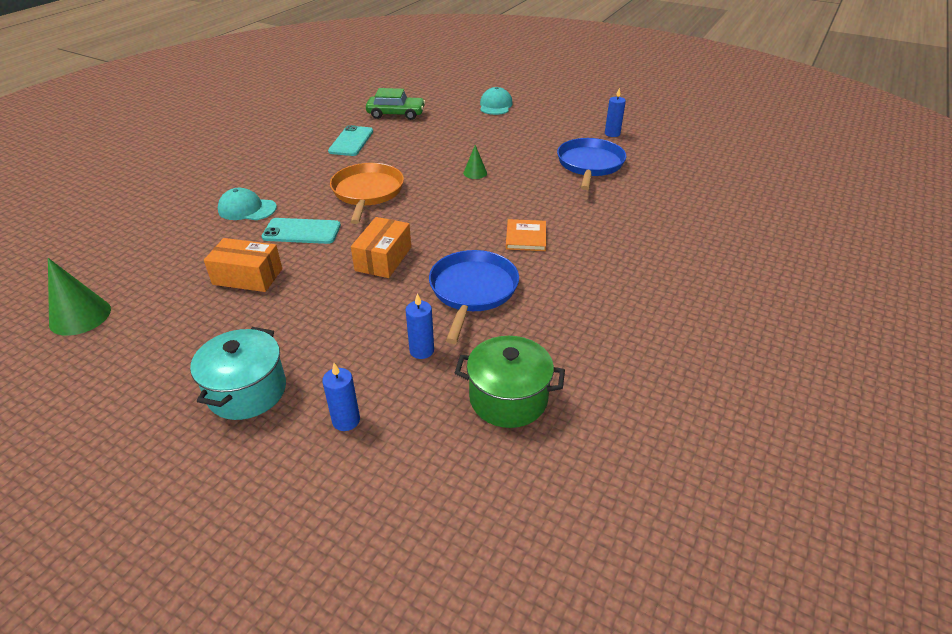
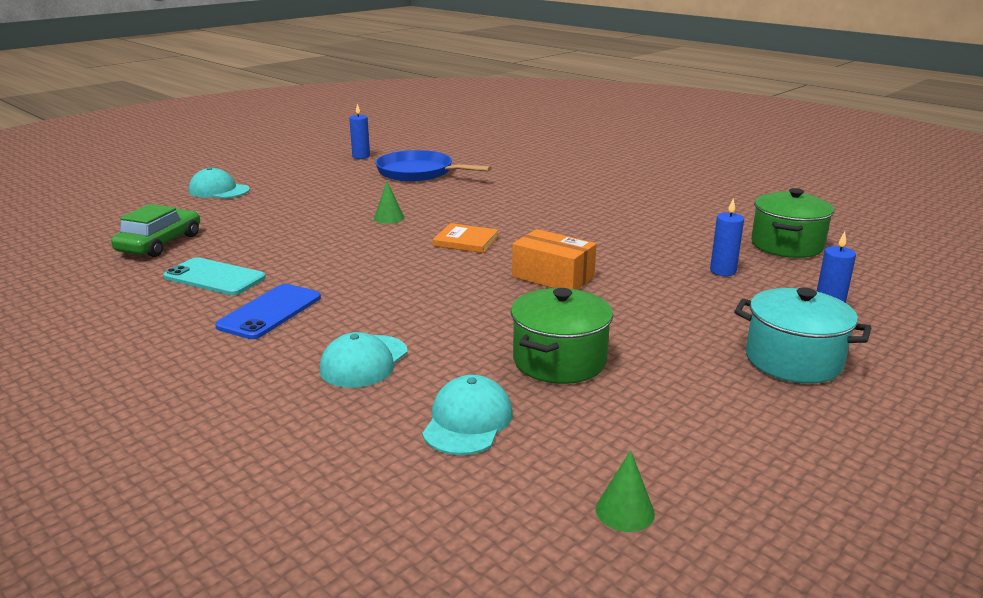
camera: 75 degrees left, 15 degrees down
(80, 316) = (625, 511): green cone -> green cone, size x0.57
(178, 253) = (468, 421): none -> turquoise cap
(247, 276) = (559, 361): orange box -> green pot
(302, 231) = (461, 321): turquoise phone -> none
(307, 168) = (270, 312): none -> blue phone
(367, 192) = (386, 276): orange pan -> none
(472, 290) = (629, 242): blue pan -> none
(526, 237) = (543, 212): orange book -> orange book (466, 241)

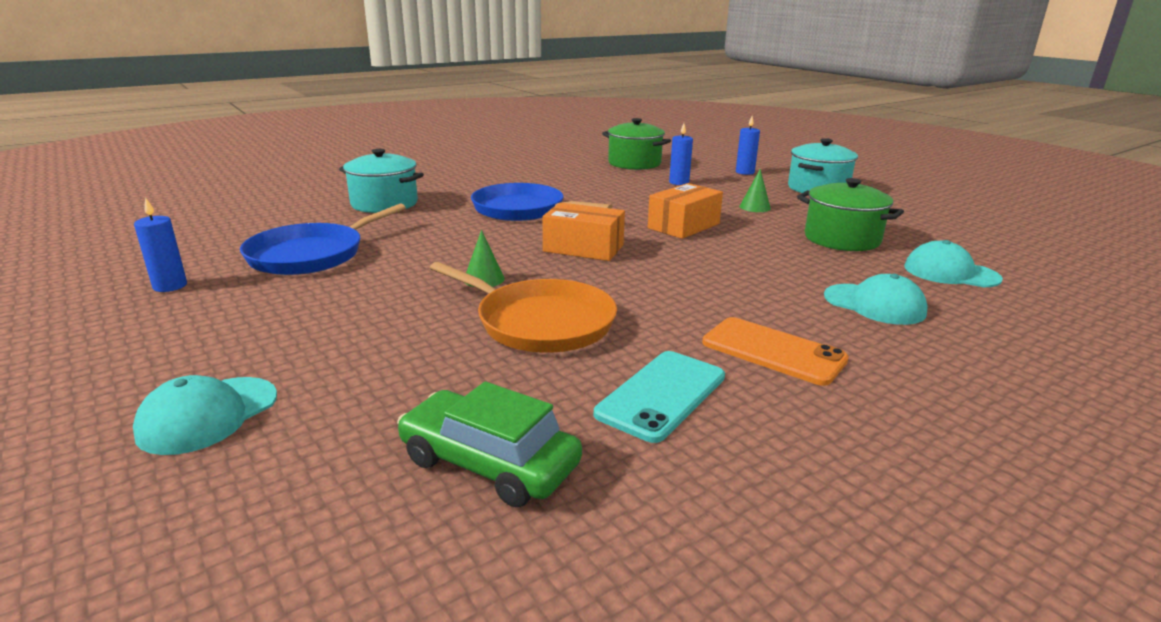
camera: 80 degrees left, 0 degrees up
(270, 312) = (773, 351): blue phone -> orange phone
(317, 239) = (540, 322): none -> orange pan
(466, 241) = (583, 248): orange book -> orange box
(537, 172) = (384, 204): none -> turquoise pot
(556, 213) = (523, 210): none -> blue pan
(625, 511) = (1020, 243): green cone -> green cone (755, 207)

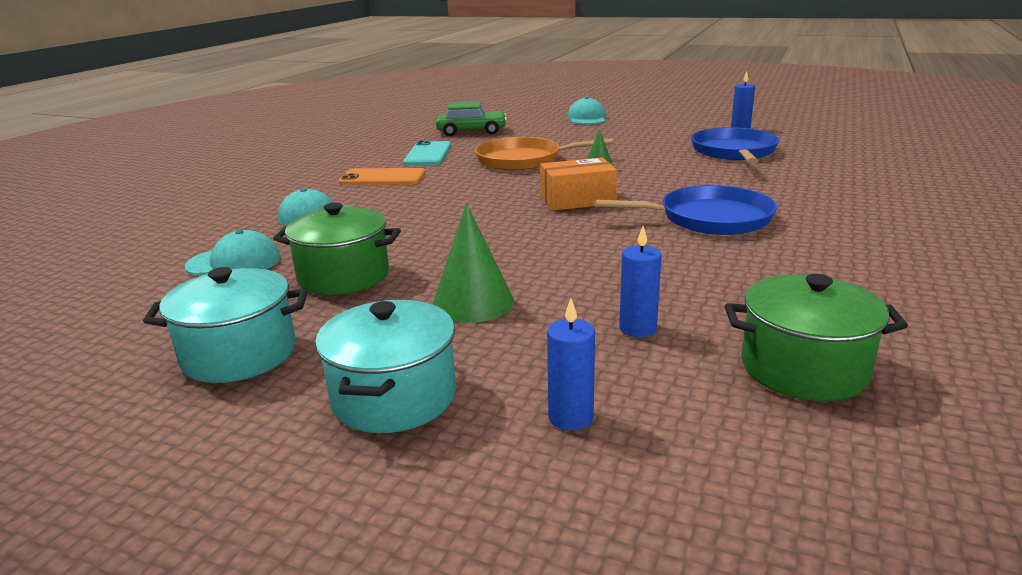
camera: 150 degrees right, 0 degrees up
(384, 204) = (833, 189): turquoise pot -> turquoise pot (239, 354)
(683, 226) = (526, 245): orange box -> none
(755, 207) = (473, 302): green cone -> green cone, size x1.74

